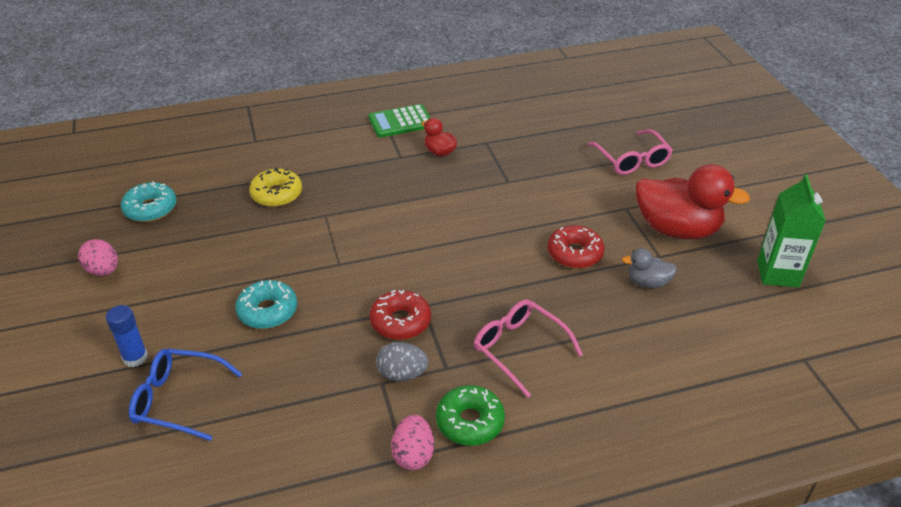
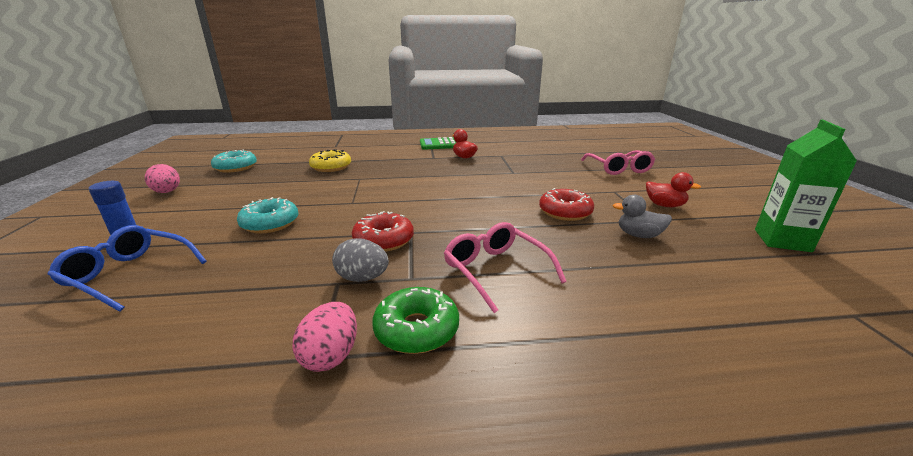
camera: 10 degrees right, 15 degrees down
(677, 229) = (664, 205): red duck -> red duck, size x0.48

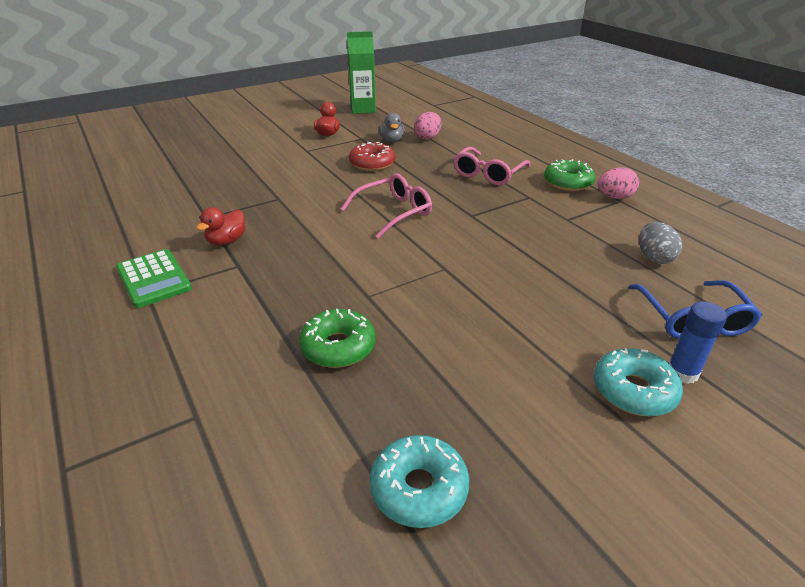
camera: 115 degrees left, 10 degrees up
(167, 192) = (586, 482): pink egg -> pink egg (427, 137)
(270, 223) = (541, 296): turquoise donut -> turquoise donut (633, 391)
(331, 167) = (338, 347): yellow donut -> green donut
(362, 278) = (551, 212): grey egg -> grey egg (654, 258)
(383, 240) = (498, 222): red donut -> none
(618, 168) = (236, 151): pink glasses -> pink glasses (393, 212)

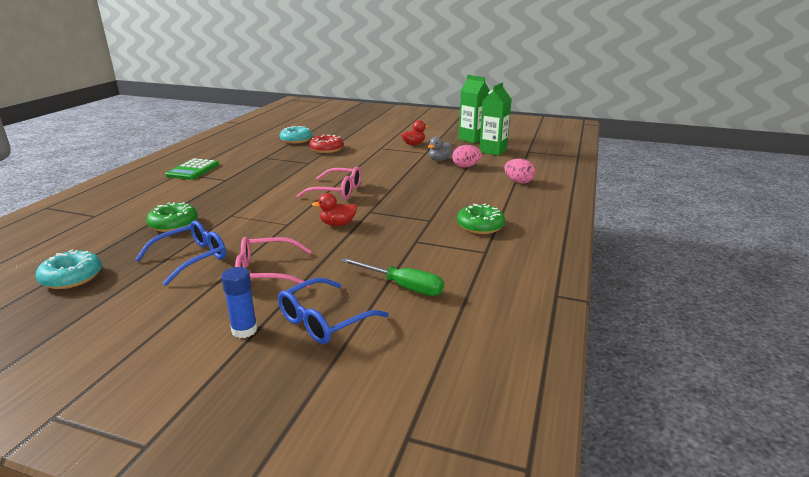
camera: 50 degrees right, 10 degrees down
(227, 241) = (246, 169): red duck -> red duck (337, 224)
(372, 164) = (393, 166): red donut -> red donut (326, 149)
(409, 114) = (493, 151): none -> green carton
(467, 361) = (191, 258): none -> blue glasses
(488, 174) = (443, 198): pink glasses -> pink glasses (266, 272)
(614, 197) = (486, 248): pink egg -> pink egg (518, 182)
(633, 391) = (205, 316): turquoise donut -> turquoise donut (296, 140)
(654, 258) = (402, 286): grey egg -> green screwdriver

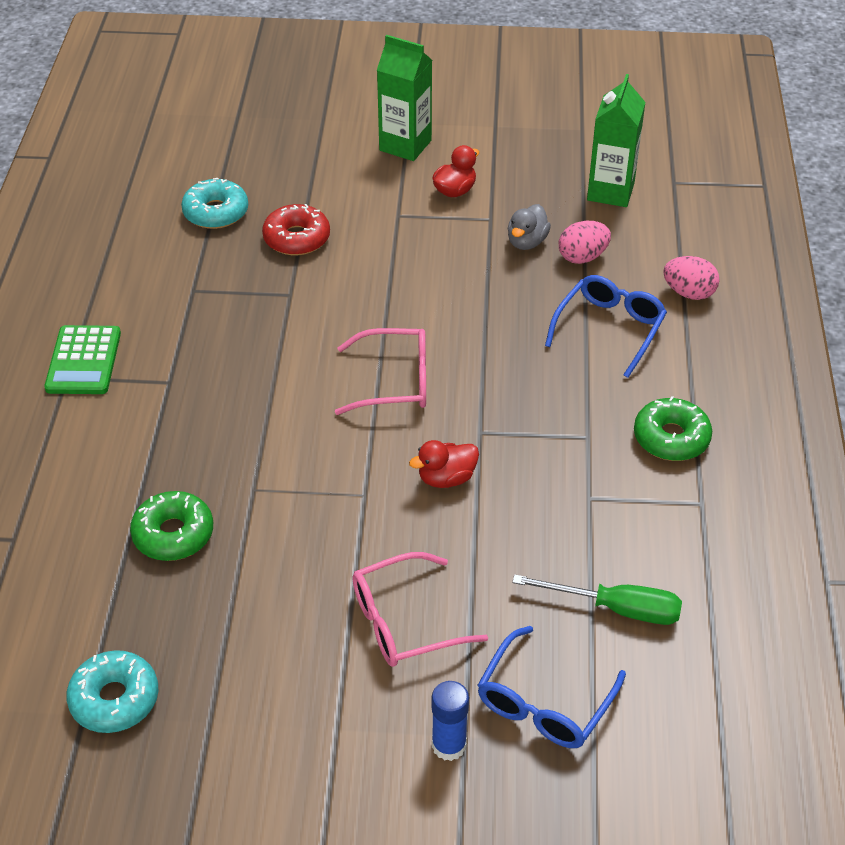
camera: 15 degrees left, 20 degrees up
(191, 258) = (267, 615): blue glasses -> blue glasses (609, 329)
(472, 139) = (556, 150): green carton -> green carton (405, 145)

